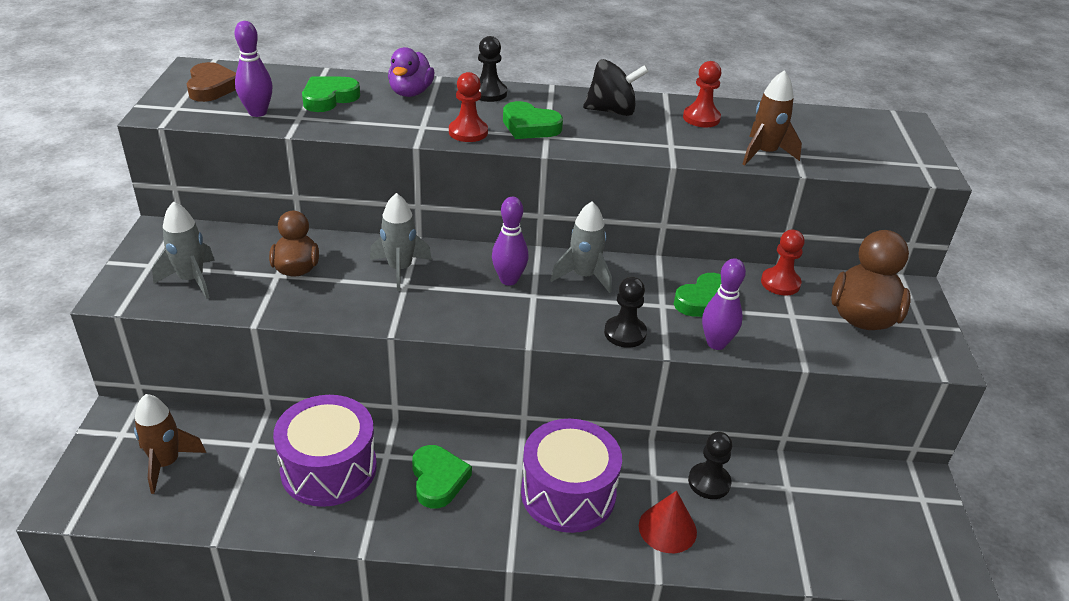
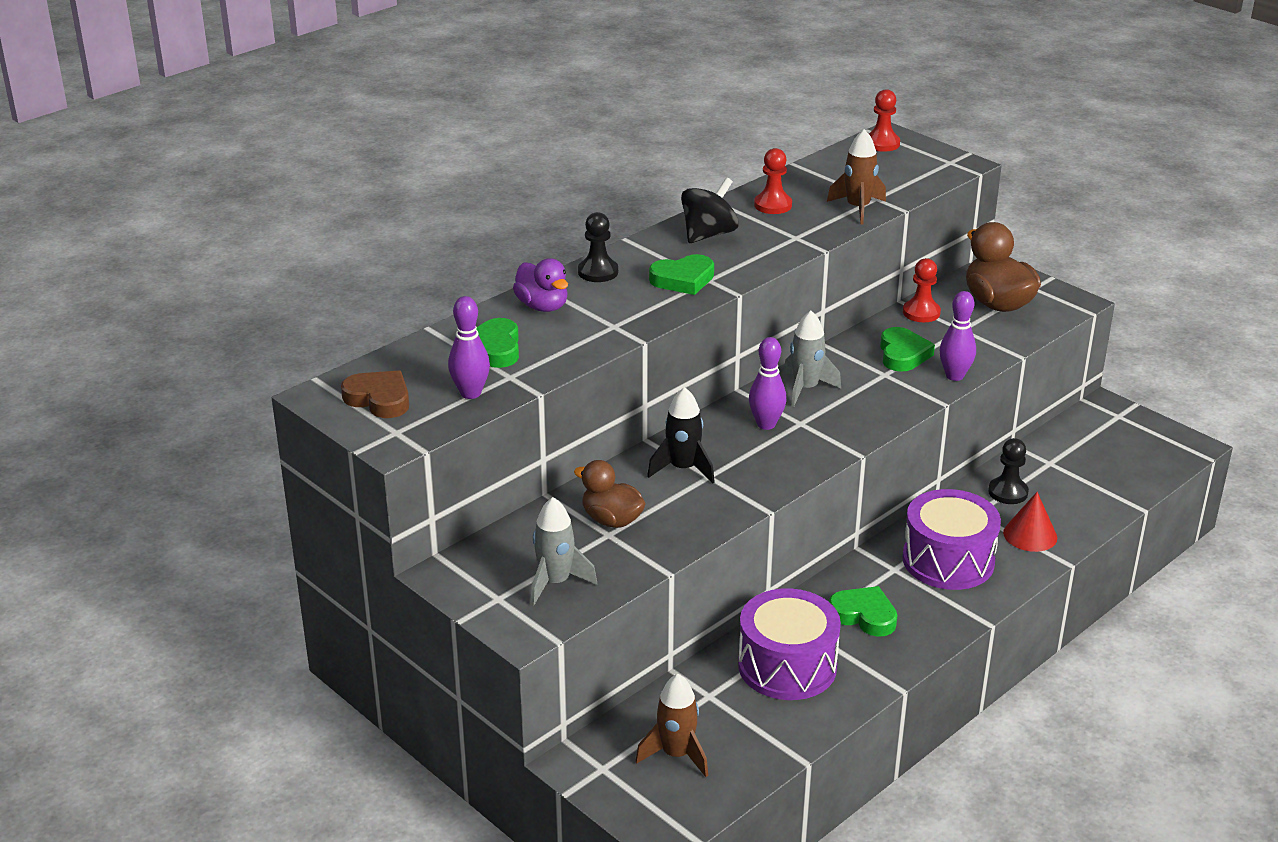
camera: 45 degrees left, 5 degrees down
(400, 269) = (682, 469): grey rocket -> black rocket
(468, 132) = (654, 310): red pawn -> red pawn (882, 143)
(625, 333) = (897, 406): black pawn -> none

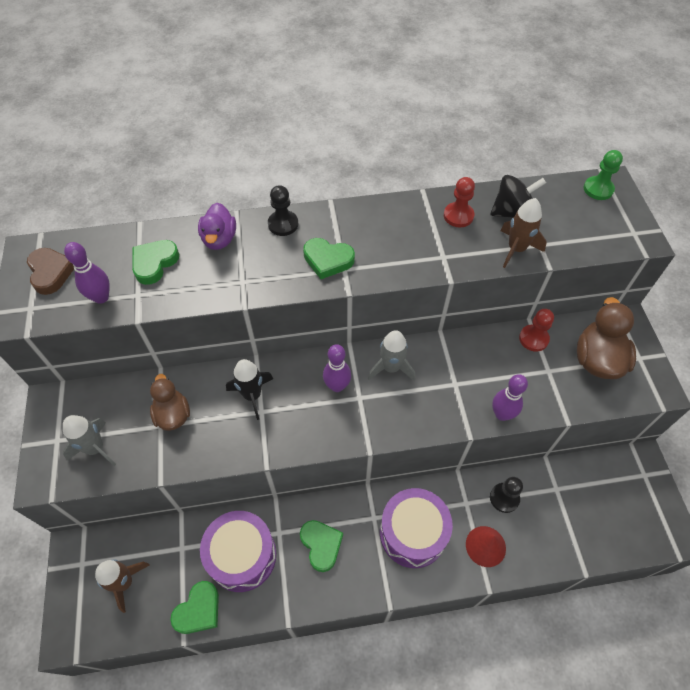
camera: 35 degrees right, 25 degrees up
(708, 234) = (387, 224): black spinning top -> black spinning top (512, 212)
(882, 143) = (598, 189): red pawn -> green pawn
(903, 354) = (484, 372): green heart -> green heart (198, 610)

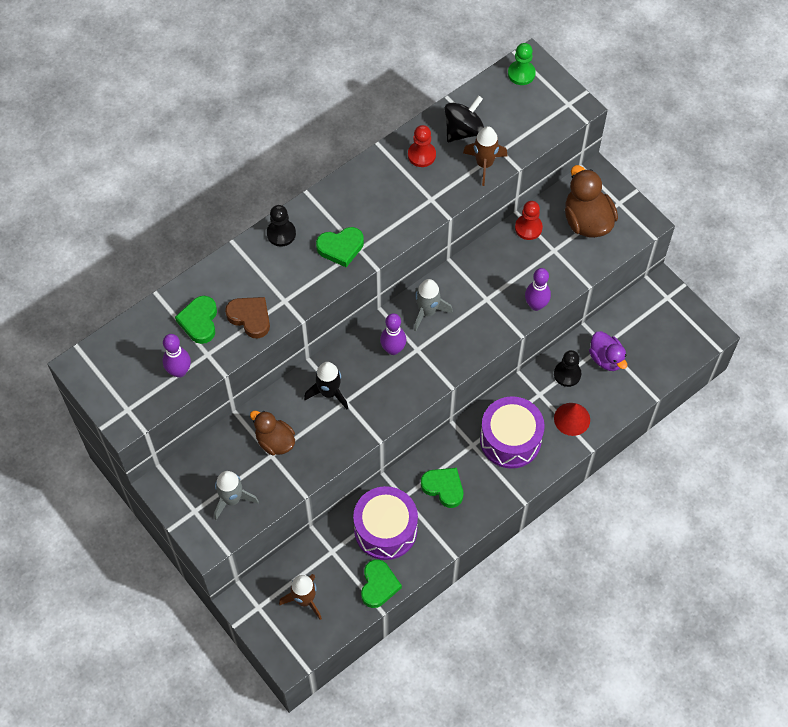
camera: 30 degrees left, 5 degrees up
(51, 272) = (118, 373): brown heart -> brown heart (250, 318)
(219, 239) = (237, 273): purple duck -> purple duck (606, 358)

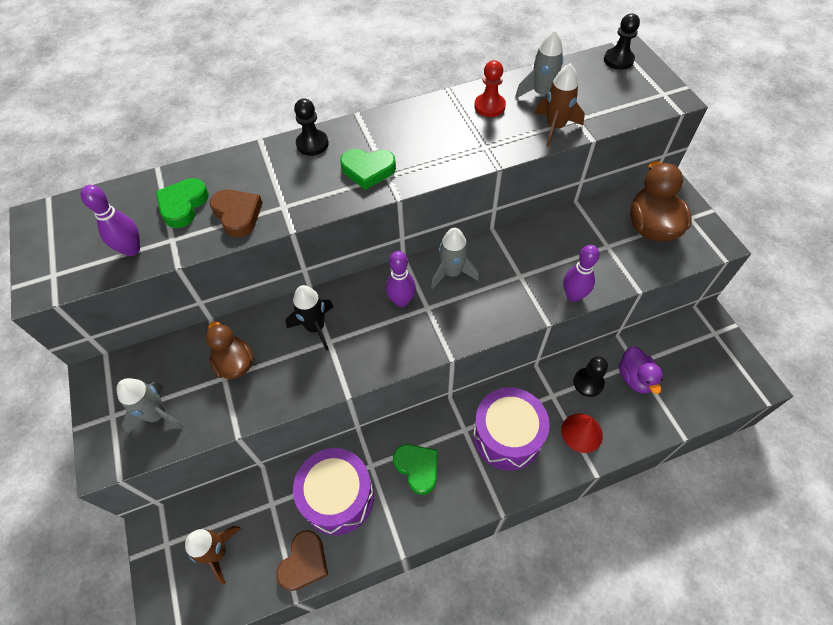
camera: 20 degrees right, 5 degrees down
(378, 585) = (304, 562): green heart -> brown heart
(463, 130) = (541, 94): black spinning top -> grey rocket
(521, 74) = (618, 60): green pawn -> black pawn
(528, 228) = (585, 219): red pawn -> none

